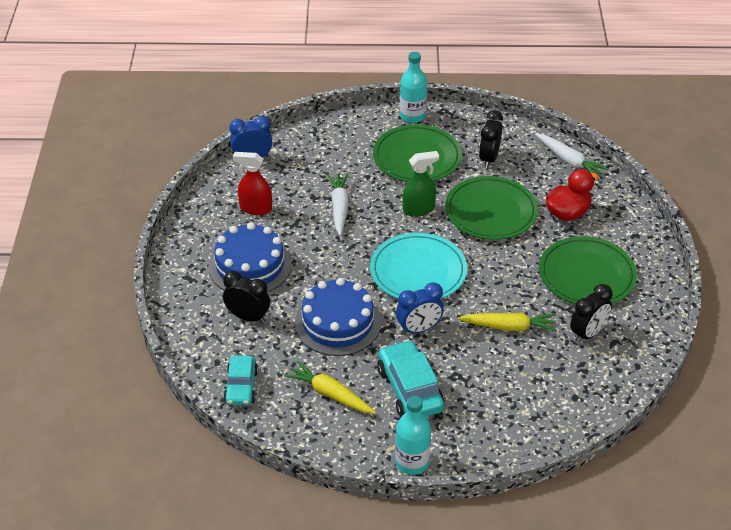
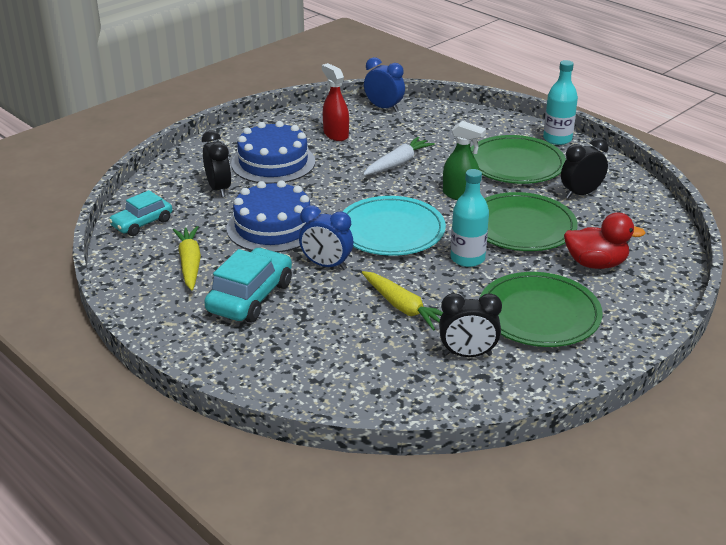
camera: 45 degrees right, 10 degrees down
(412, 462) = (167, 342): turquoise bottle -> turquoise bottle (467, 258)
(569, 161) = (659, 231): white carrot -> none

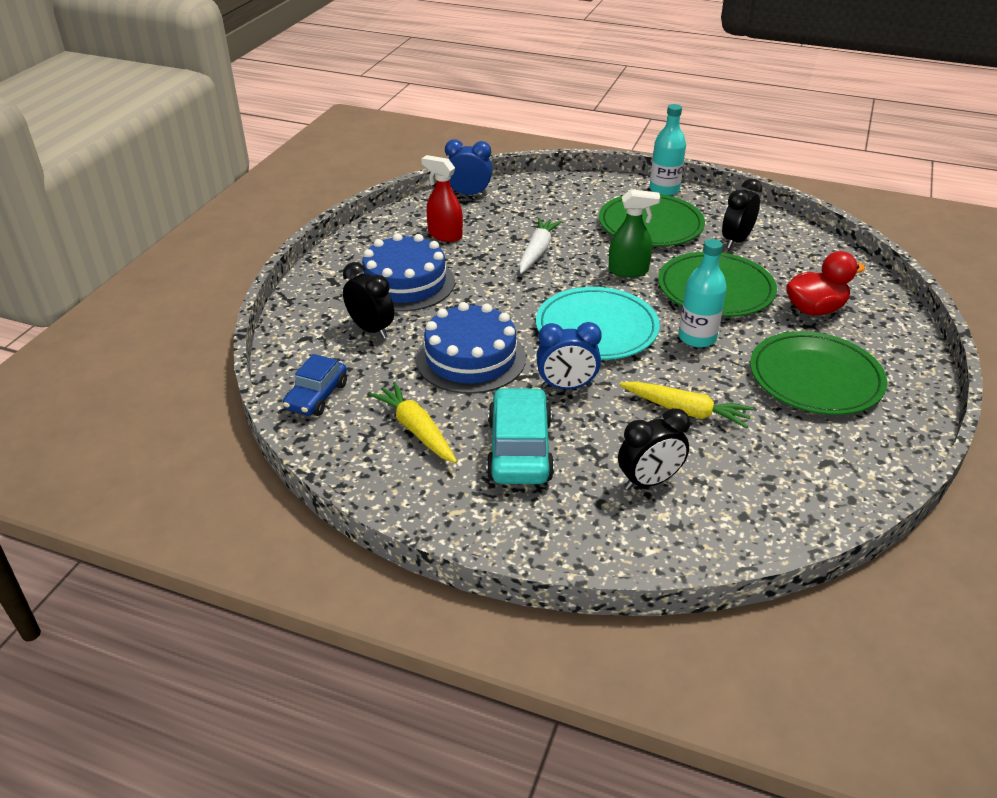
camera: 25 degrees left, 5 degrees up
(142, 223) = (317, 396): turquoise car -> blue car
(467, 354) = (792, 443): black clock -> black clock (649, 481)

